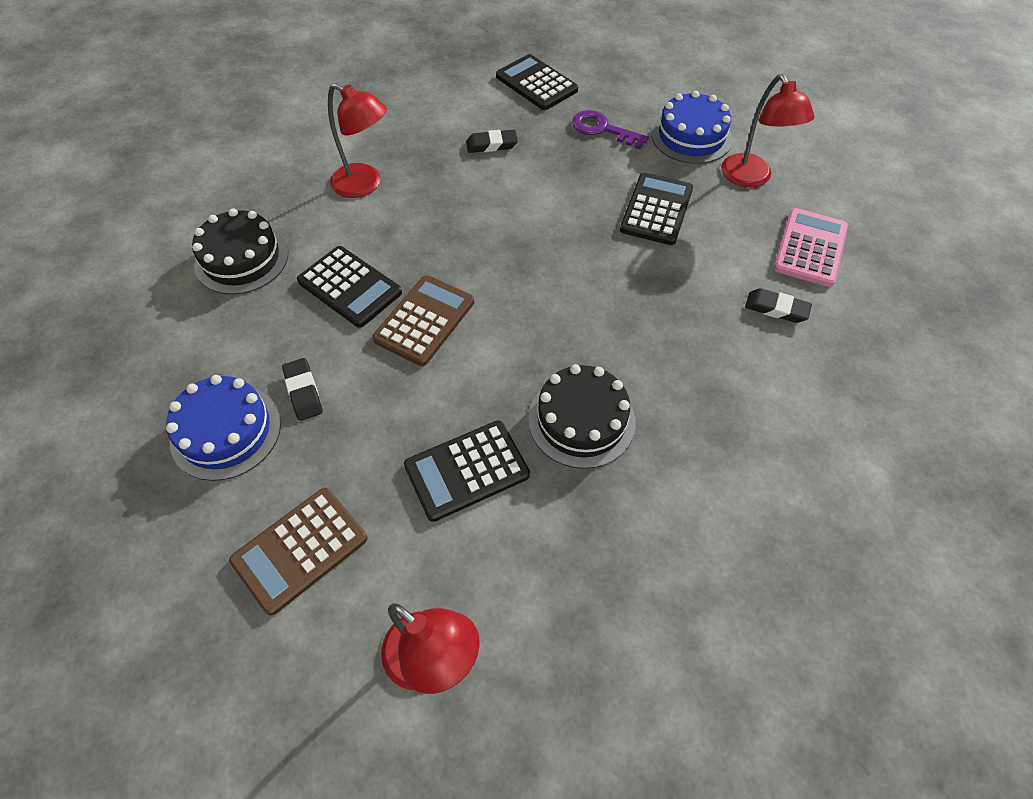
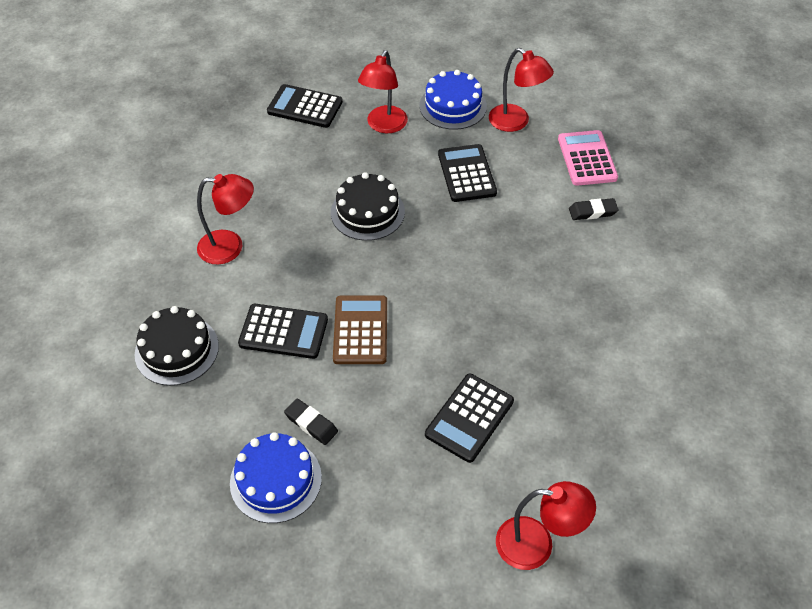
camera: 30 degrees left, 5 degrees down
(300, 549) = (397, 527): brown calculator -> none
(492, 145) = (307, 172): black eraser -> none
(581, 420) = (520, 347): black cake -> black cake (367, 212)
(602, 129) = (384, 126): purple key -> red lamp

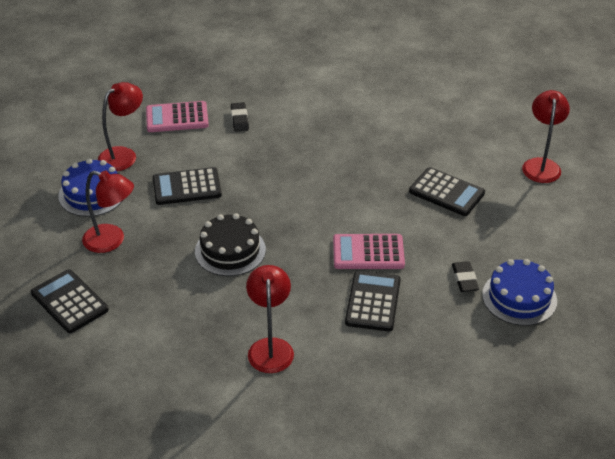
camera: 90 degrees left, 10 degrees down
(177, 350) = (398, 375): black cake -> none
(305, 107) = (69, 302): black calculator -> black calculator turned 120 degrees clockwise
(311, 423) = (464, 279): black eraser -> black eraser turned 45 degrees counterclockwise
(360, 330) = (368, 252): brown calculator -> pink calculator

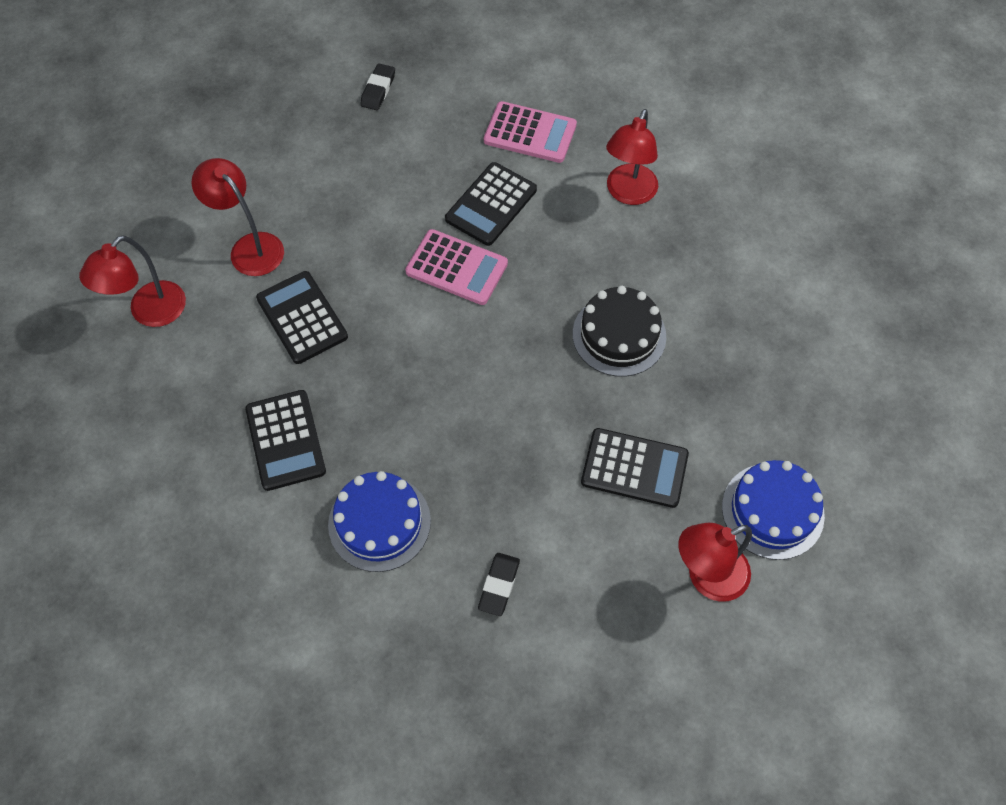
camera: 155 degrees left, 20 degrees up
(69, 302) = (837, 335): black calculator -> black calculator (285, 440)
(111, 241) = (764, 410): red lamp -> red lamp (250, 247)
(177, 118) = (595, 634): pink calculator -> pink calculator (530, 133)
(464, 279) = (375, 193): black eraser -> black eraser (378, 90)
(519, 297) = (336, 151): blue cake -> blue cake (379, 522)

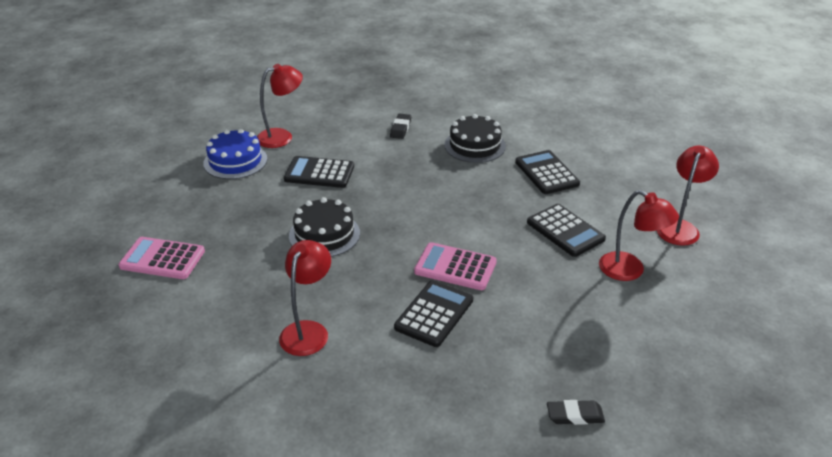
camera: 175 degrees right, 25 degrees down
(378, 90) = (575, 415): black eraser -> black eraser turned 75 degrees clockwise
(379, 522) = (475, 145): blue cake -> black cake
(530, 133) = (404, 380): pink calculator -> pink calculator (162, 259)

